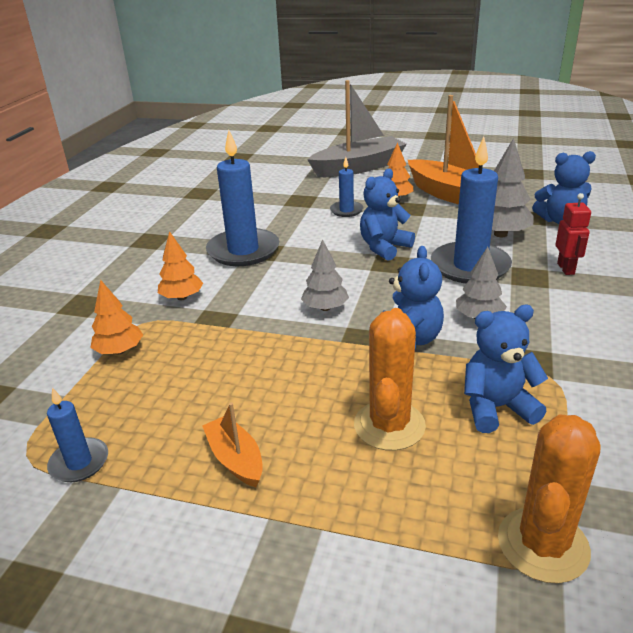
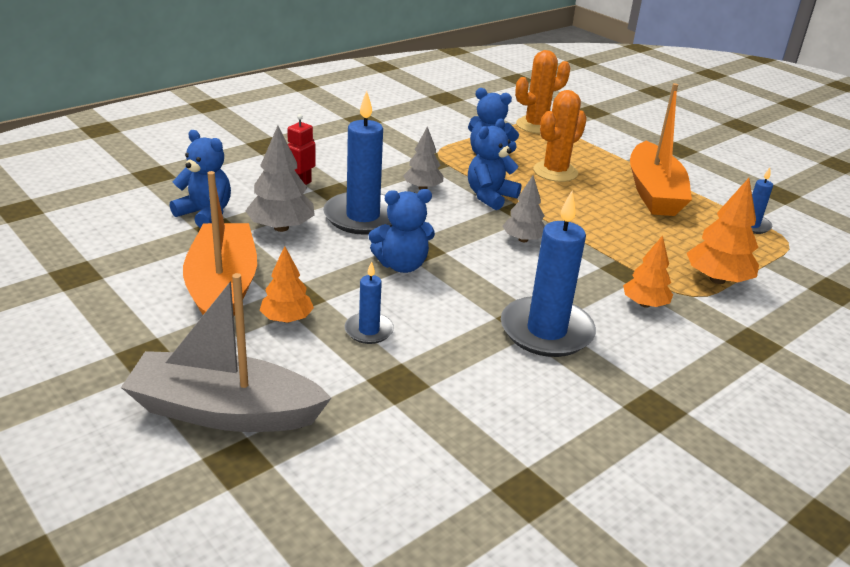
camera: 150 degrees left, 0 degrees up
(120, 351) = (717, 279): orange tree -> orange tree, size x1.50
(235, 459) = (654, 192): orange boat -> orange boat, size x2.13

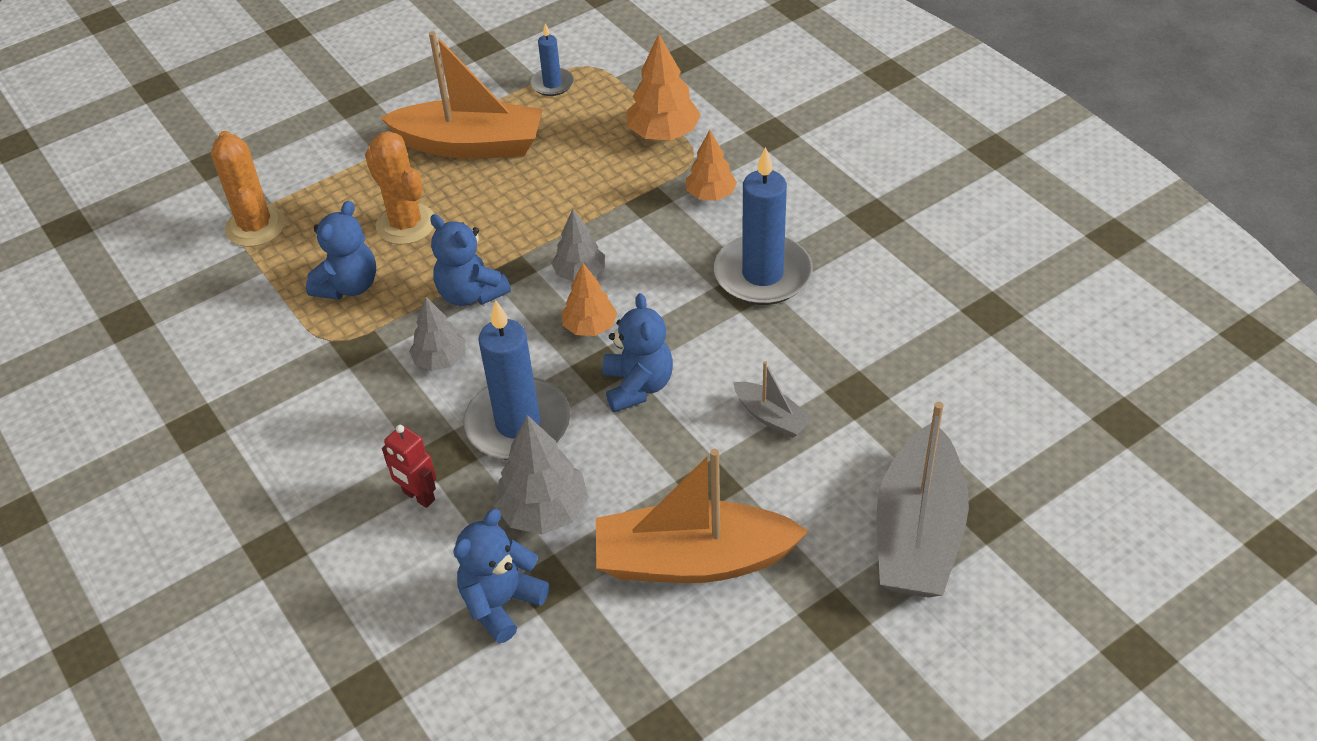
camera: 80 degrees left, 15 degrees up
(287, 319) = (754, 491): orange tree -> orange tree (590, 327)
(369, 330) = (771, 417): blue candle -> grey boat

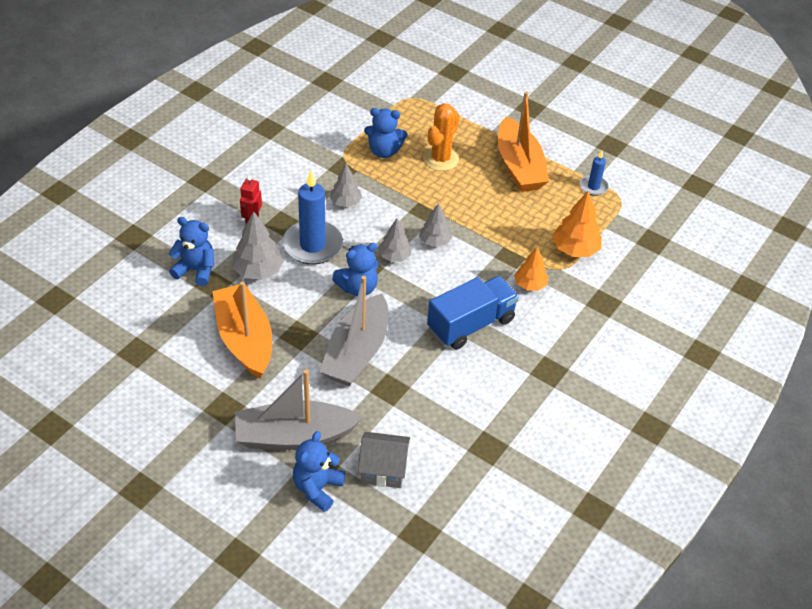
camera: 65 degrees right, 0 degrees up
(255, 226) = (412, 103): orange cactus -> none
(471, 294) = (399, 200): blue teddy bear -> blue teddy bear (317, 488)
(590, 327) = (394, 256): orange tree -> grey tree
(762, 274) = (471, 324): blue candle -> blue truck
(771, 417) = (357, 352): grey boat -> grey boat, size x2.13
(1006, 436) = (383, 469): none -> grey house

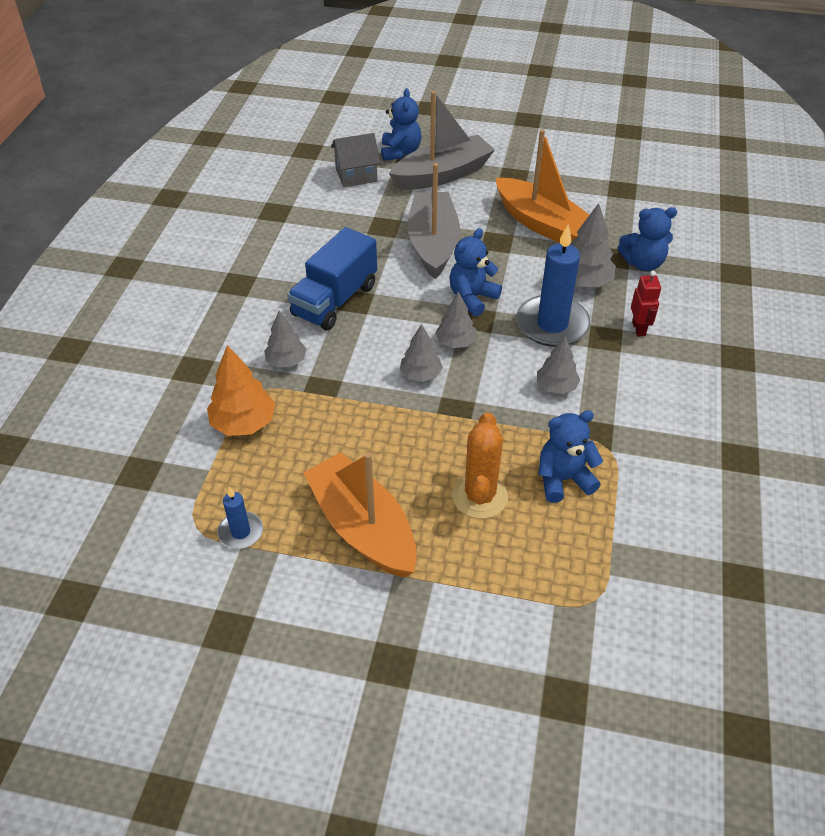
camera: 160 degrees right, 0 degrees up
(530, 285) = (286, 361): orange tree -> grey tree

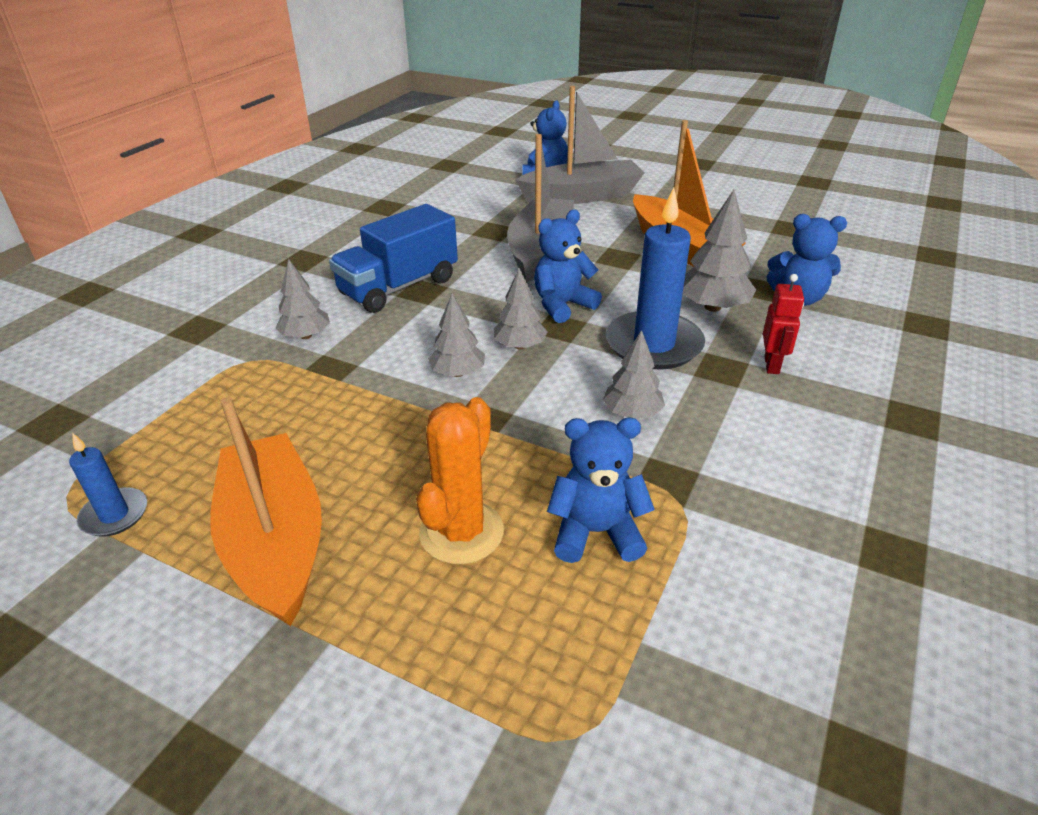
camera: 15 degrees right, 10 degrees down
(243, 423) = (212, 390): orange tree -> none
(356, 175) = (487, 187): grey house -> none

